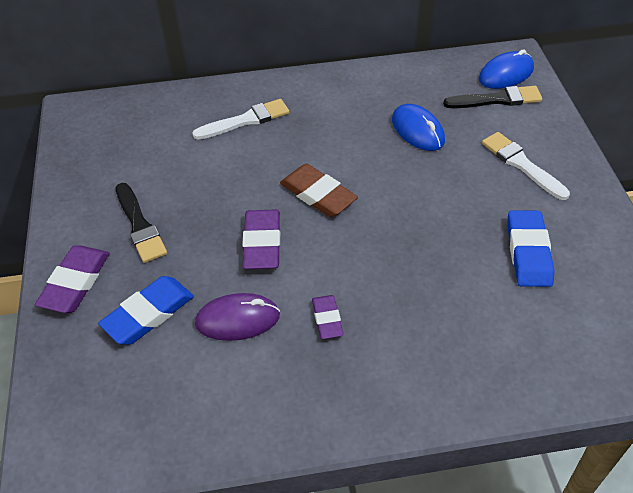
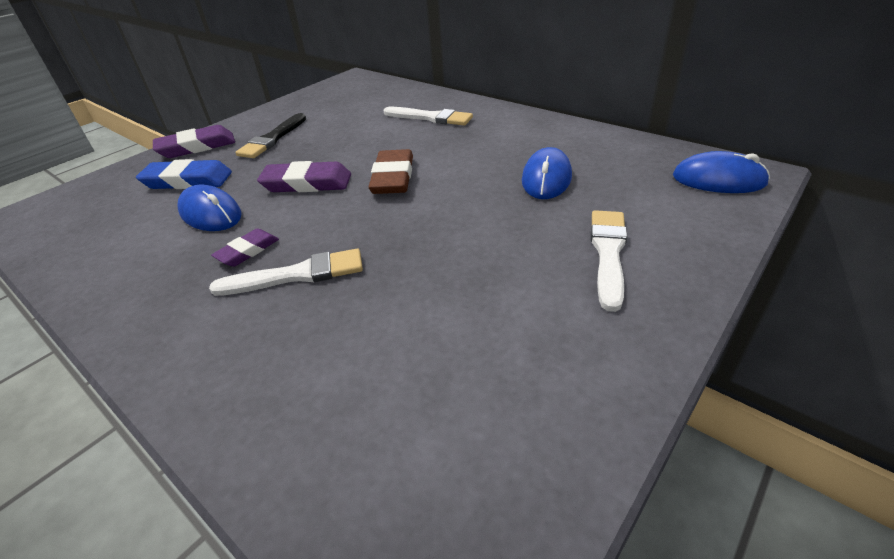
camera: 50 degrees right, 10 degrees down
(237, 319) = (211, 213): purple mouse -> blue mouse
(262, 243) = (307, 183): purple eraser -> purple eraser turned 45 degrees clockwise
(390, 305) = (297, 275): none -> white brush
(497, 99) = (672, 193): black brush -> none
(528, 252) = (480, 325): blue eraser -> none

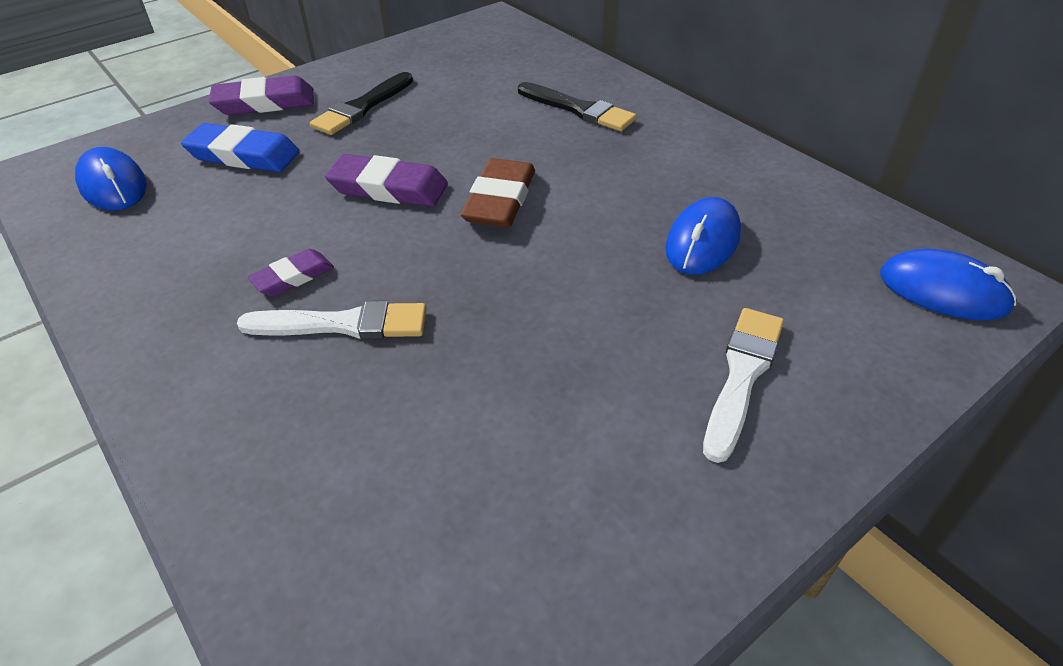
camera: 10 degrees right, 5 degrees up
(211, 213) = (261, 212): blue mouse -> blue mouse (113, 185)
(431, 118) = (579, 109): white brush -> black brush

